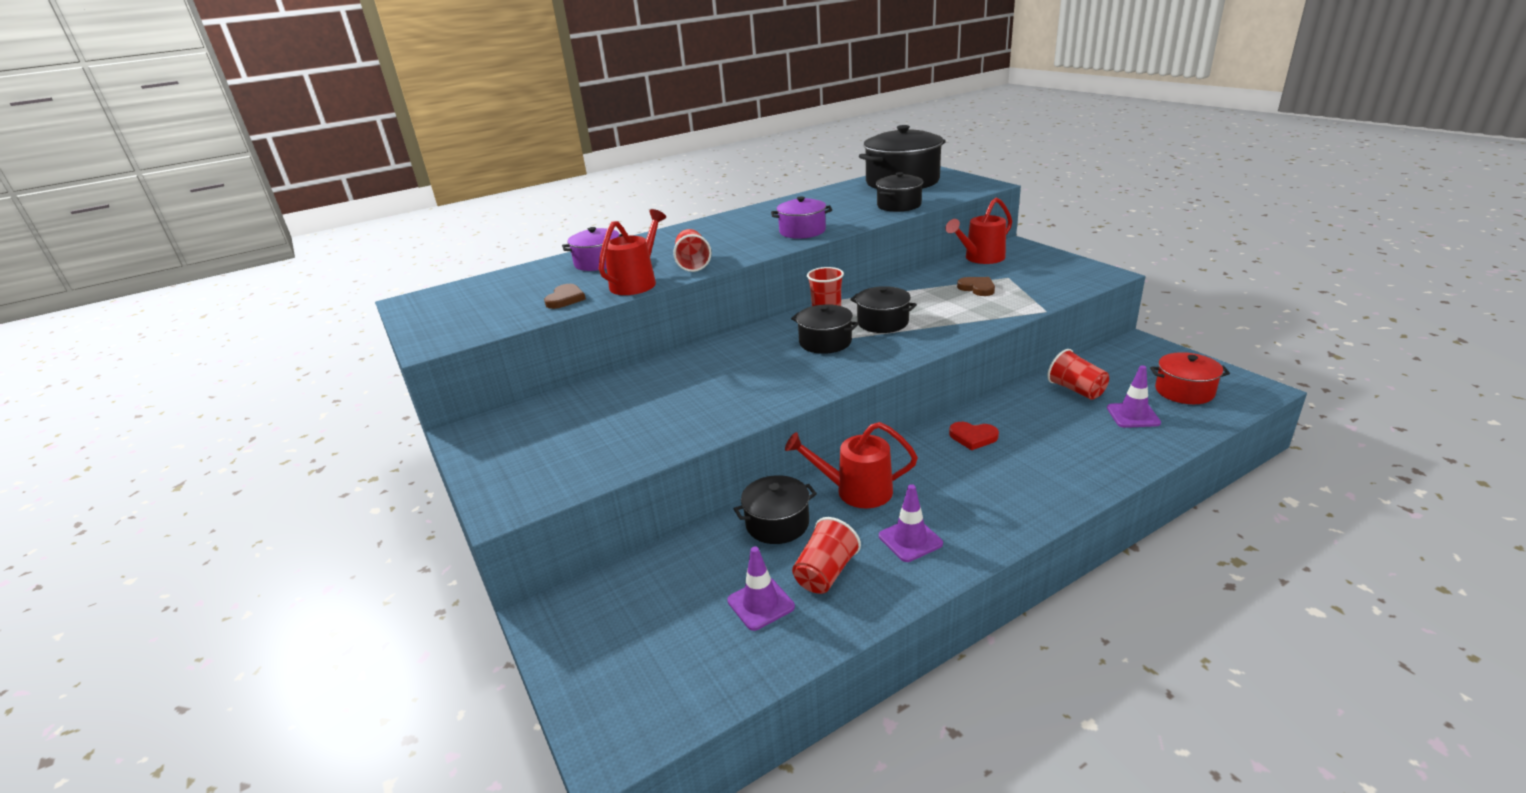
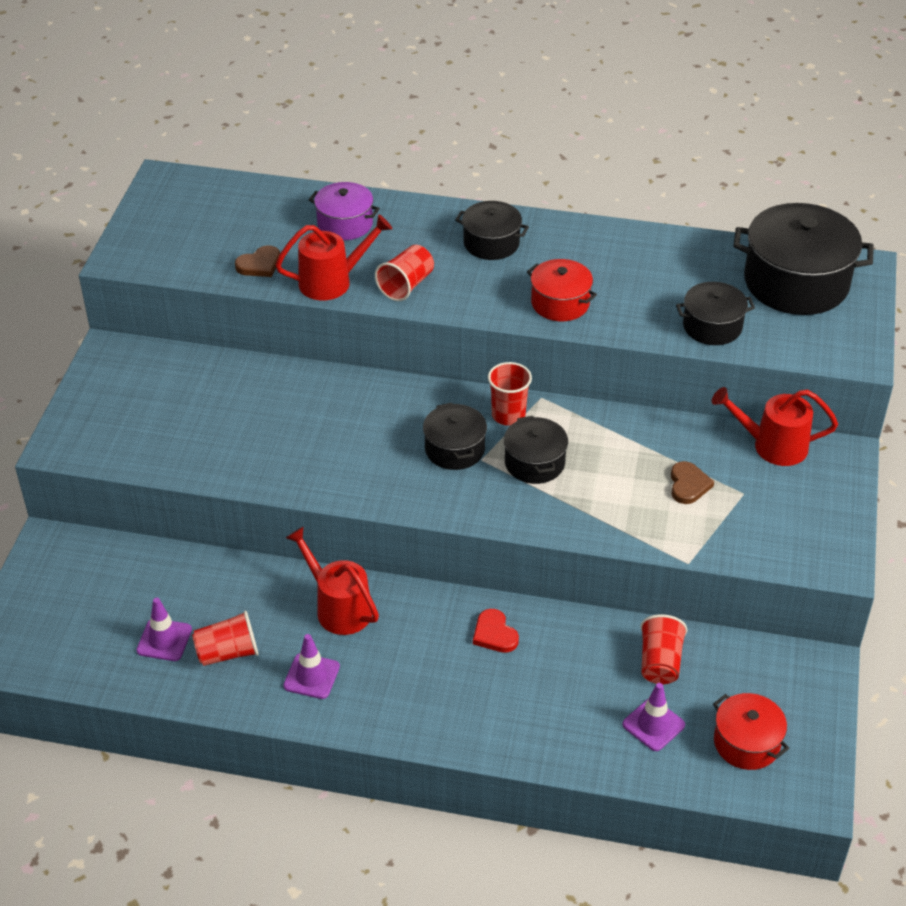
camera: 40 degrees right, 15 degrees up
(777, 523) = (252, 589): black pot -> black pot (491, 243)
(802, 231) = (560, 303): purple pot -> red pot

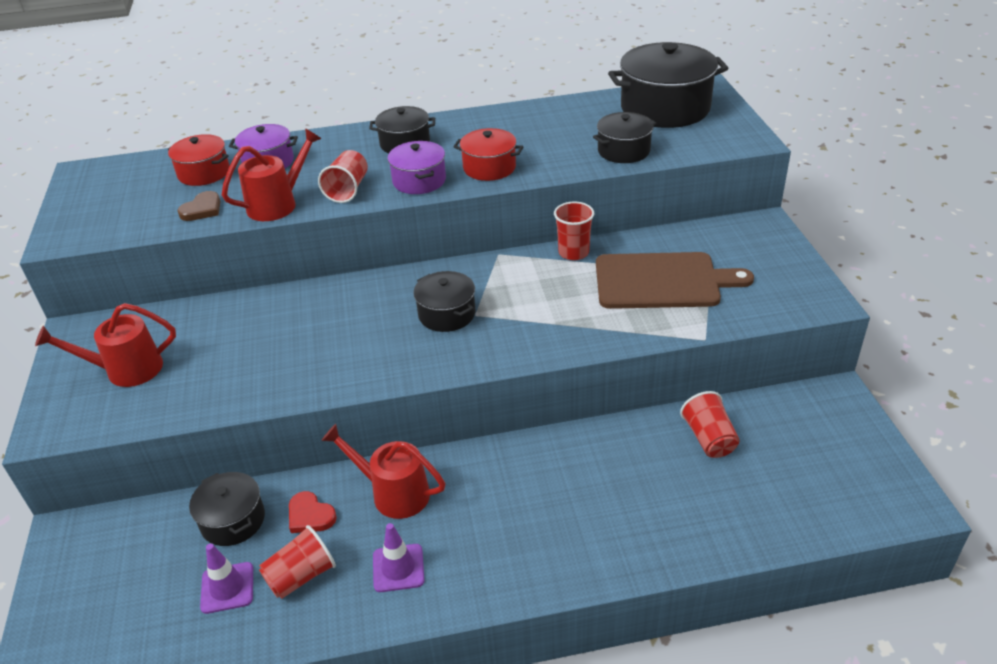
camera: 20 degrees left, 5 degrees down
(481, 297) = (419, 181): none -> purple pot
(494, 634) = (551, 465): red heart -> red heart (310, 515)
(508, 415) = (478, 275): red cup -> red cup (573, 252)
(534, 463) = (523, 303): black pot -> black pot (233, 520)
(653, 725) = (739, 494): purple traffic cone -> none
(688, 485) = (662, 281): brown heart -> brown cutting board
(746, 743) = (826, 480): red pot -> red pot (204, 173)
(772, 446) = (706, 234): red watering can -> red watering can (125, 370)

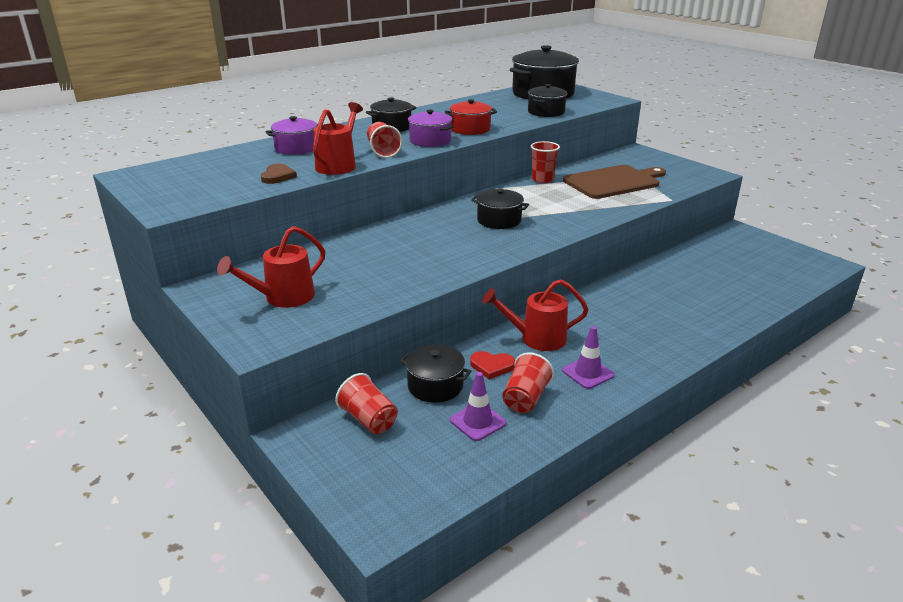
camera: 30 degrees left, 10 degrees down
(204, 173) = (248, 160): red pot -> none
(709, 438) = (696, 264): red cup -> red cup (369, 420)

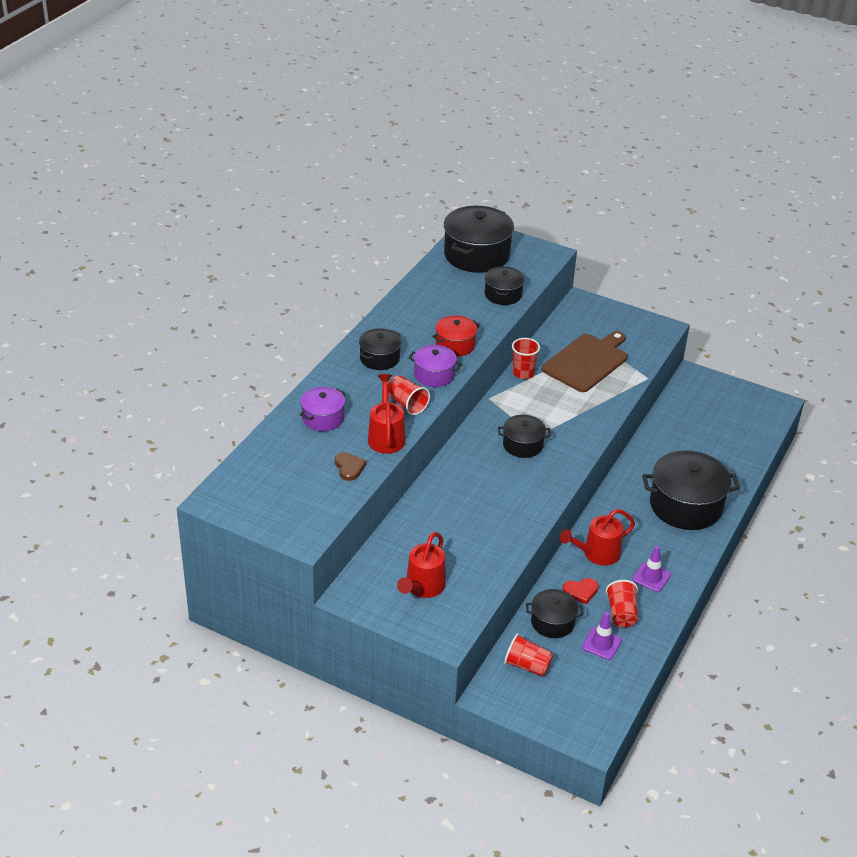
camera: 25 degrees left, 10 degrees up
(672, 320) = (685, 505): none -> black pot

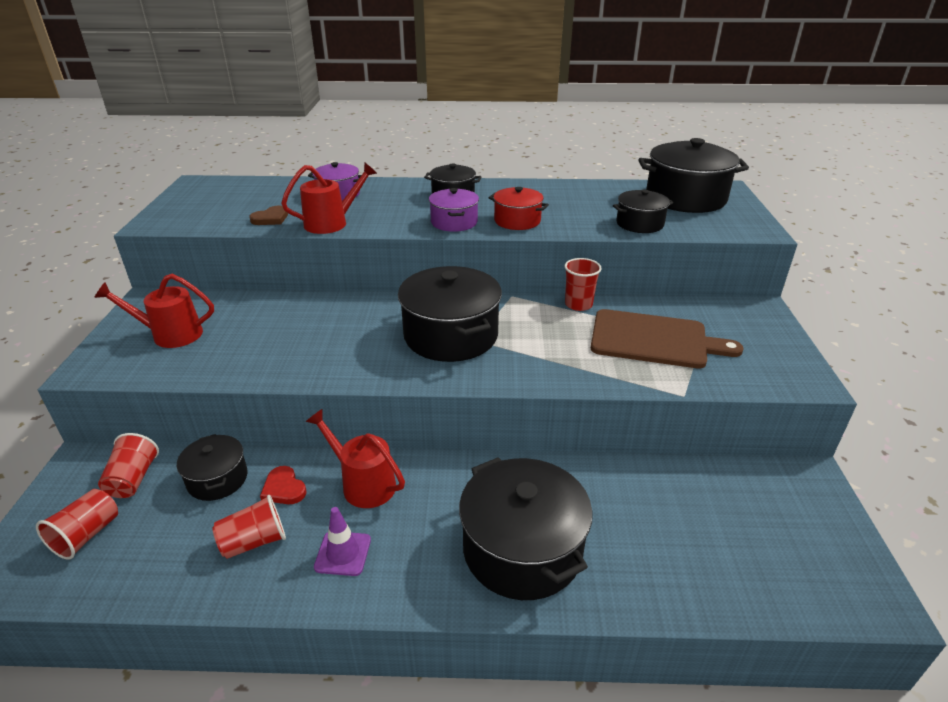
camera: 65 degrees right, 5 degrees down
(406, 404) = (392, 221): red cup -> red cup (87, 535)
(523, 445) = (451, 335): black pot -> black pot, size x1.82
(601, 644) = (187, 538): purple traffic cone -> none

